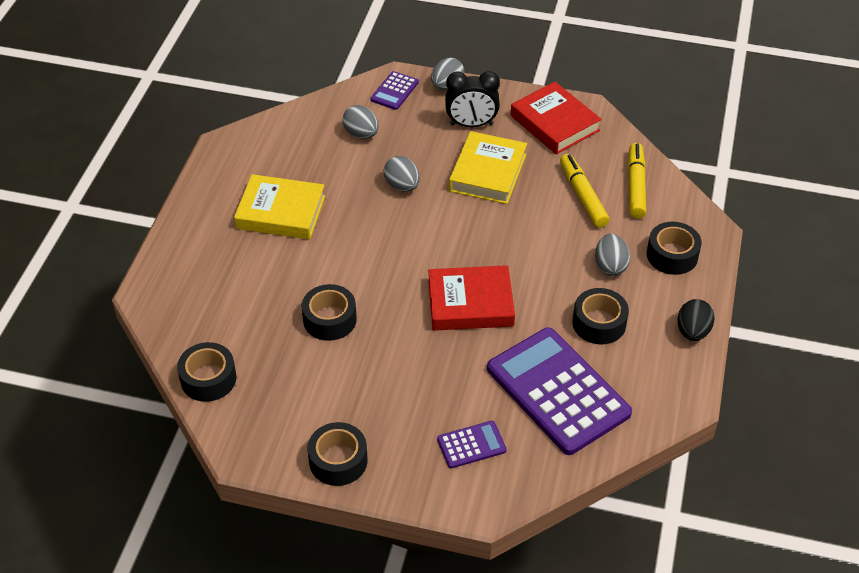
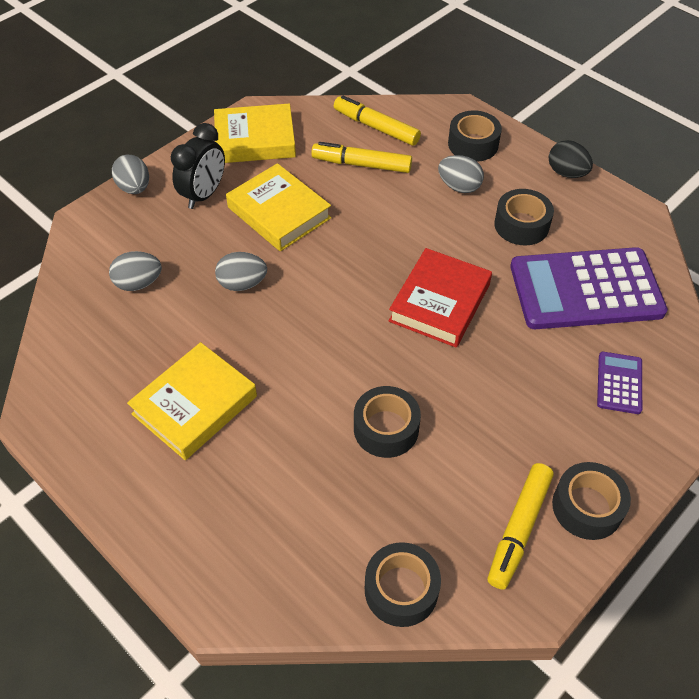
camera: 60 degrees left, 5 degrees up
(294, 426) = (518, 529): none -> yellow marker
(394, 91) = (102, 229): purple calculator -> none
(555, 123) = (255, 139): red book -> yellow book

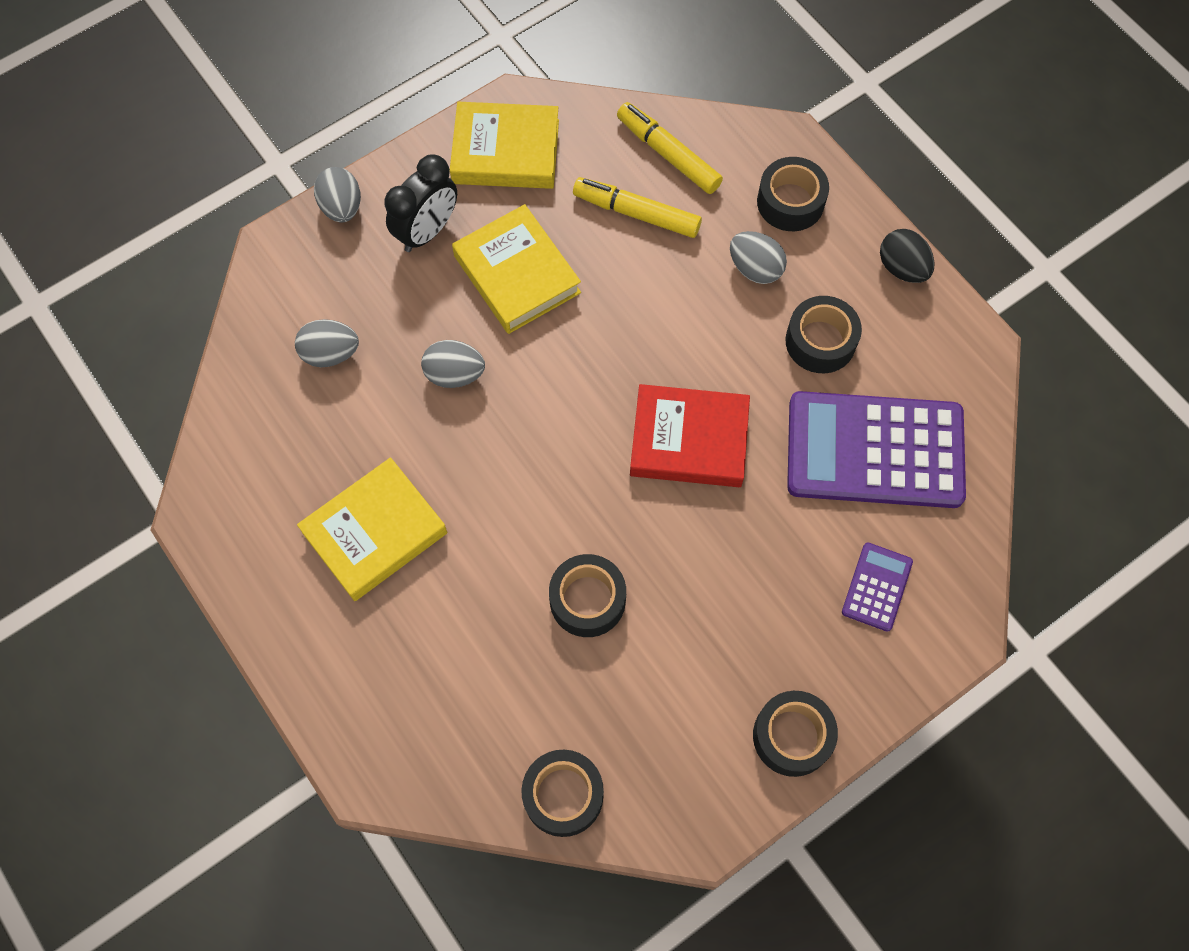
camera: 10 degrees right, 15 degrees up
(439, 302) = (689, 440): red book -> red book turned 60 degrees clockwise
(518, 529) = (708, 749): yellow marker -> none

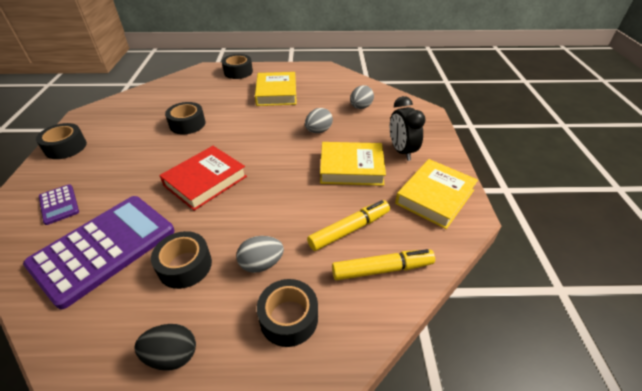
camera: 125 degrees right, 25 degrees down
(342, 207) = (435, 133): grey egg -> none
(563, 795) = (142, 95): black tape -> black tape (238, 72)

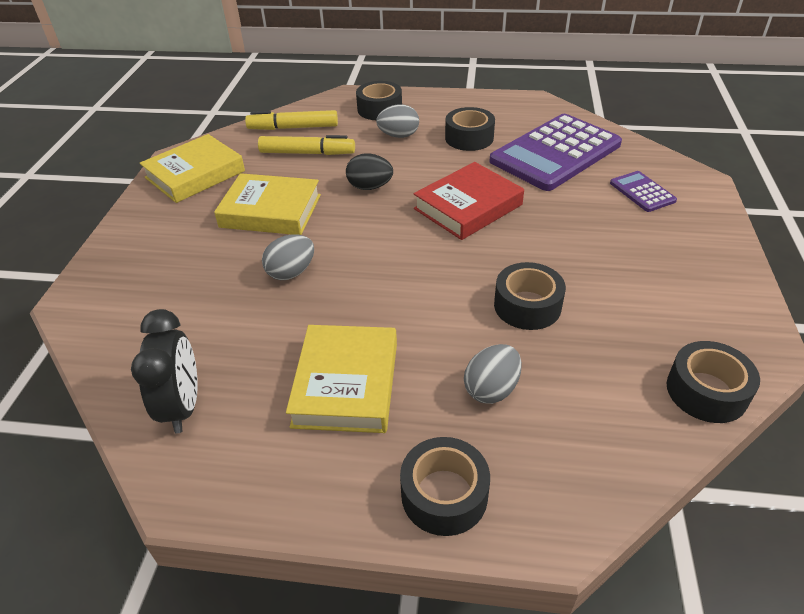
camera: 170 degrees left, 0 degrees up
(66, 147) = (718, 272): black tape -> black tape (706, 391)
(172, 355) = (463, 99): black egg -> black egg (370, 187)
(349, 230) = (307, 153): yellow marker -> yellow marker turned 150 degrees counterclockwise
(360, 107) = (186, 321): grey egg -> grey egg (491, 389)
(401, 151) = (185, 229): black clock -> black clock (183, 406)

